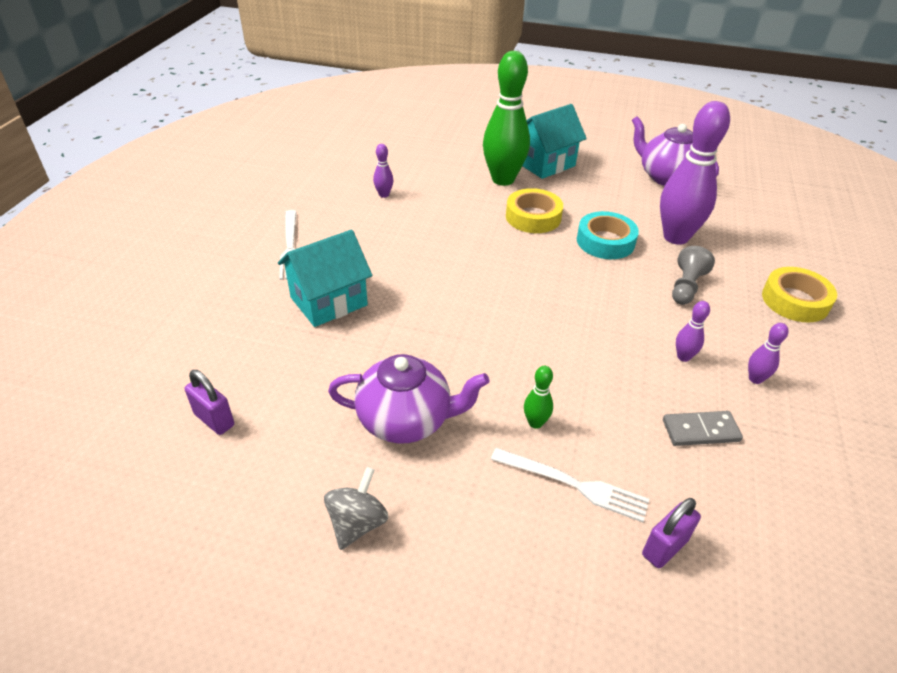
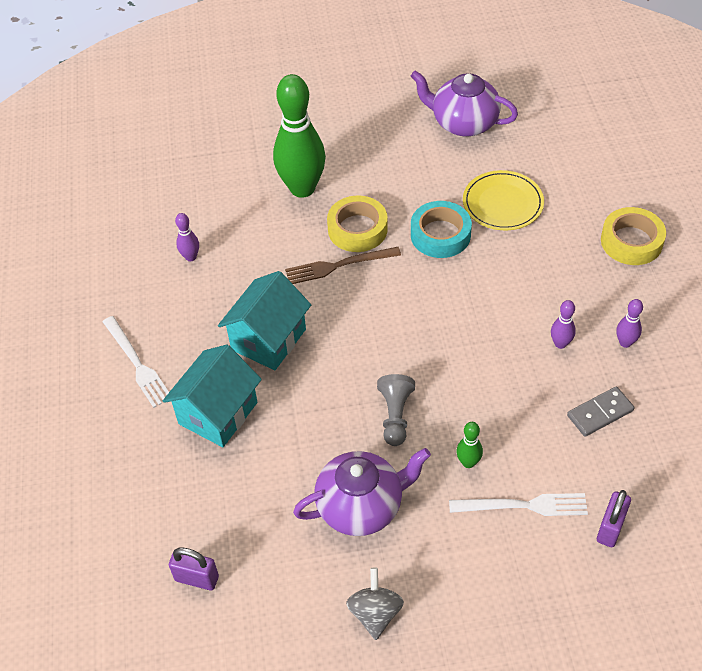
camera: 20 degrees left, 10 degrees up
(501, 235) = (338, 265): none -> brown fork
(545, 164) = (334, 149): turquoise house -> turquoise house (268, 339)
(676, 237) = (502, 203): purple bowling pin -> yellow plate
(686, 287) = (534, 262): grey pawn -> grey pawn (395, 415)

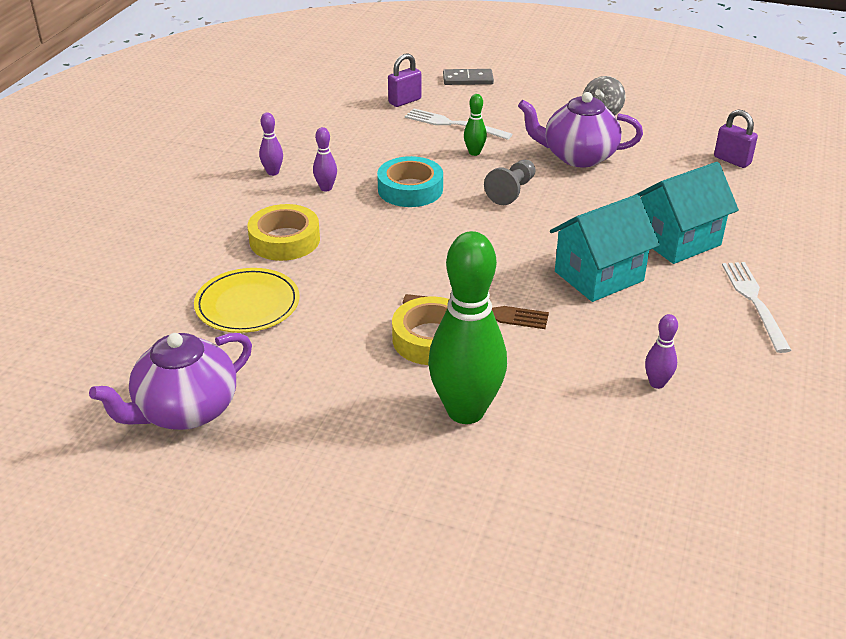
camera: 155 degrees left, 15 degrees down
(440, 235) = (345, 300): turquoise tape -> turquoise tape (410, 189)
(463, 123) = (185, 411): purple teapot -> purple teapot turned 90 degrees clockwise
(600, 413) = (344, 146): grey domino -> grey domino (468, 79)
(631, 241) = (170, 229): yellow tape -> yellow tape (284, 240)

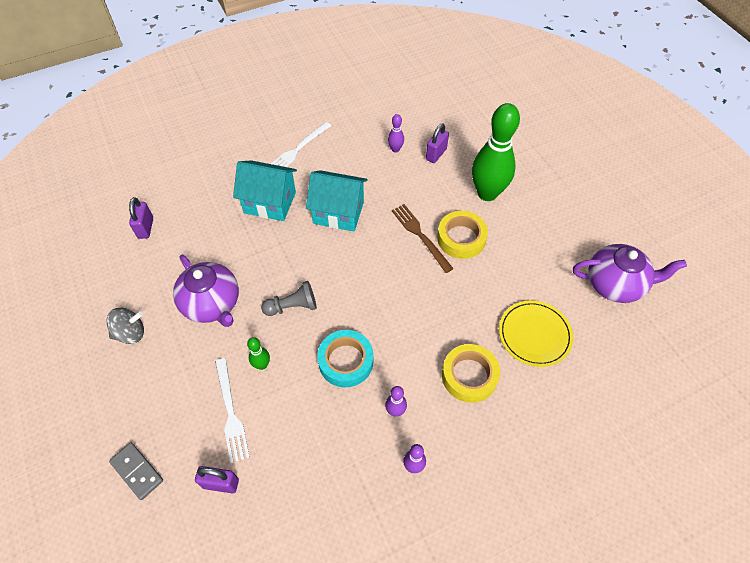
camera: 135 degrees left, 20 degrees up
(600, 415) = (436, 154): none -> purple padlock

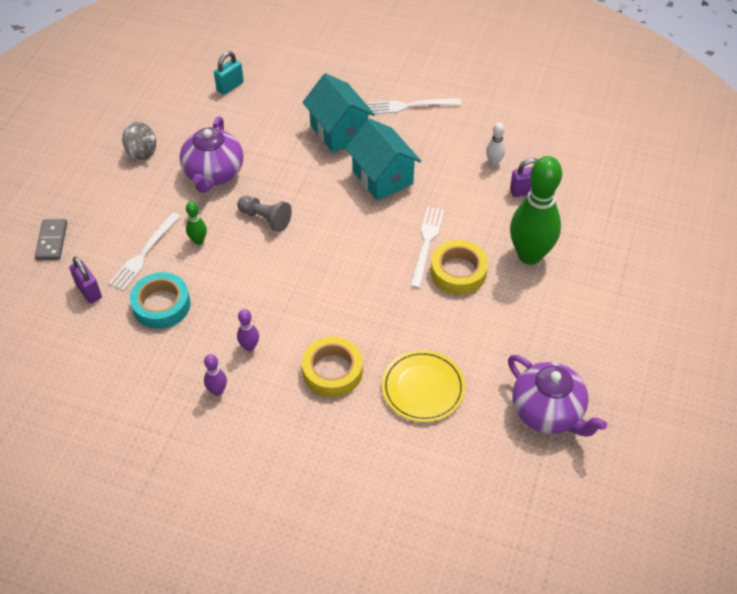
camera: 45 degrees right, 5 degrees down
(145, 228) = (230, 86): purple padlock -> turquoise padlock
(346, 361) = (256, 285): turquoise tape -> turquoise tape (161, 305)
(395, 149) = (494, 162): purple bowling pin -> white bowling pin
(420, 235) = (426, 244): brown fork -> white fork

